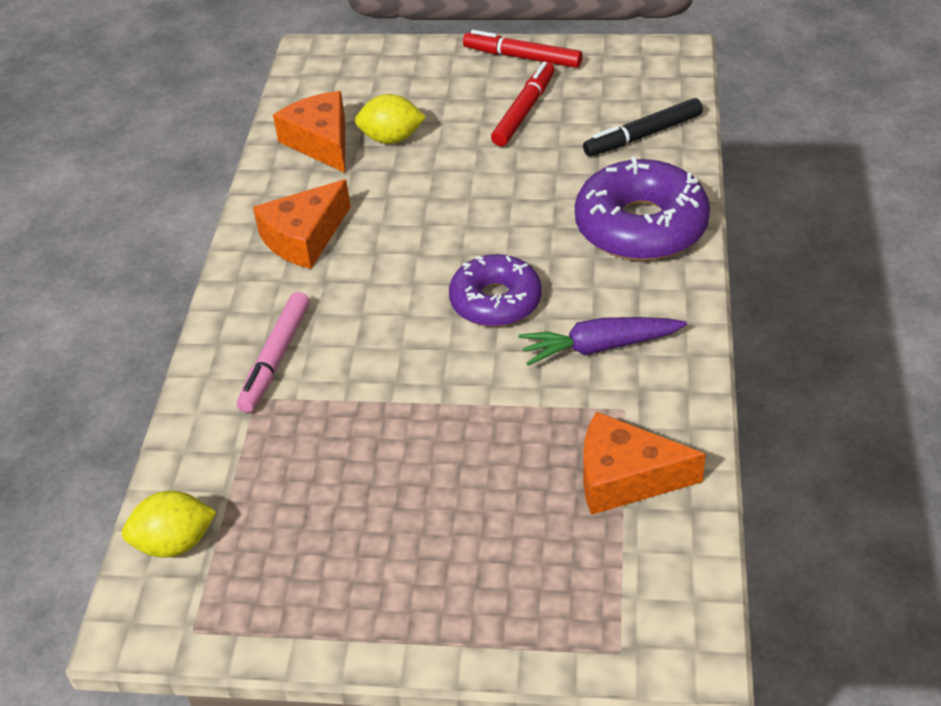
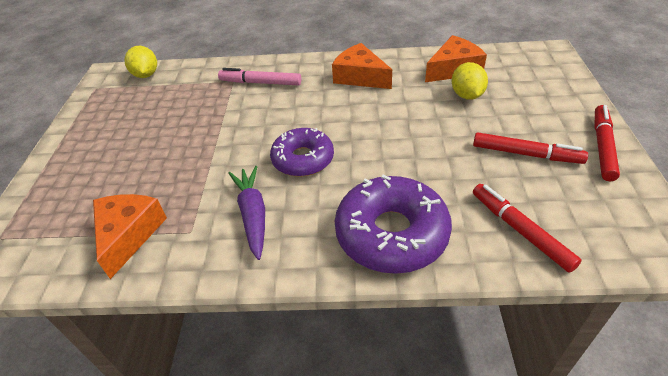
camera: 85 degrees right, 0 degrees up
(643, 135) = (520, 230): black marker -> red marker

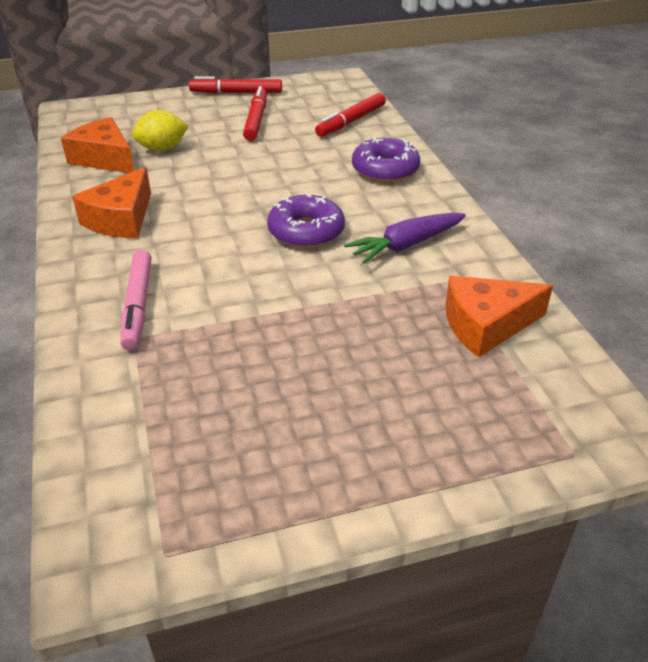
camera: 110 degrees left, 5 degrees down
(146, 75) = (107, 477): yellow lemon -> none
(391, 234) = (385, 170): purple donut -> purple donut, size x0.66

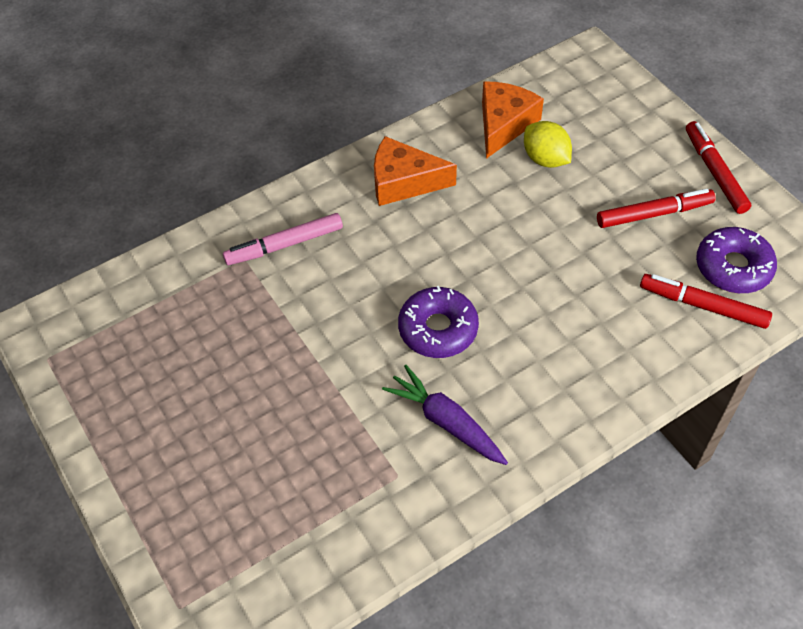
camera: 75 degrees right, 15 degrees up
(385, 170) = (597, 369): purple donut -> purple donut (733, 267)
(486, 325) = (333, 517): orange cheese -> none

